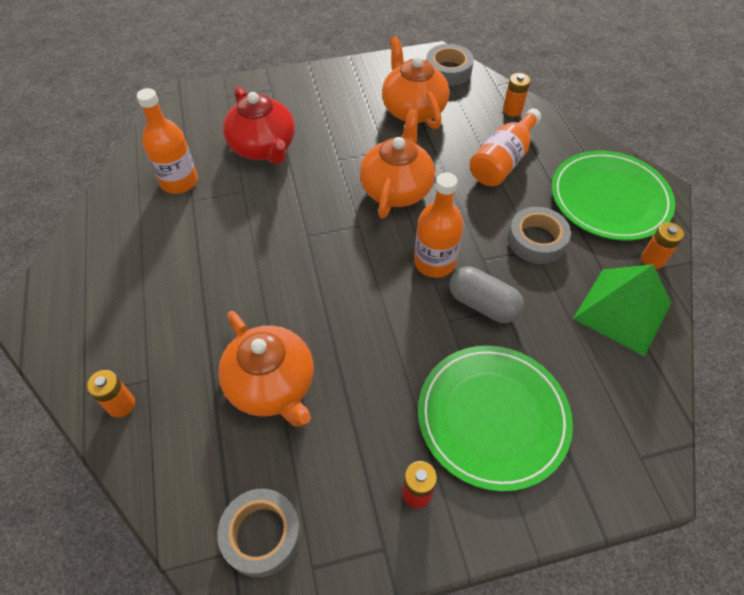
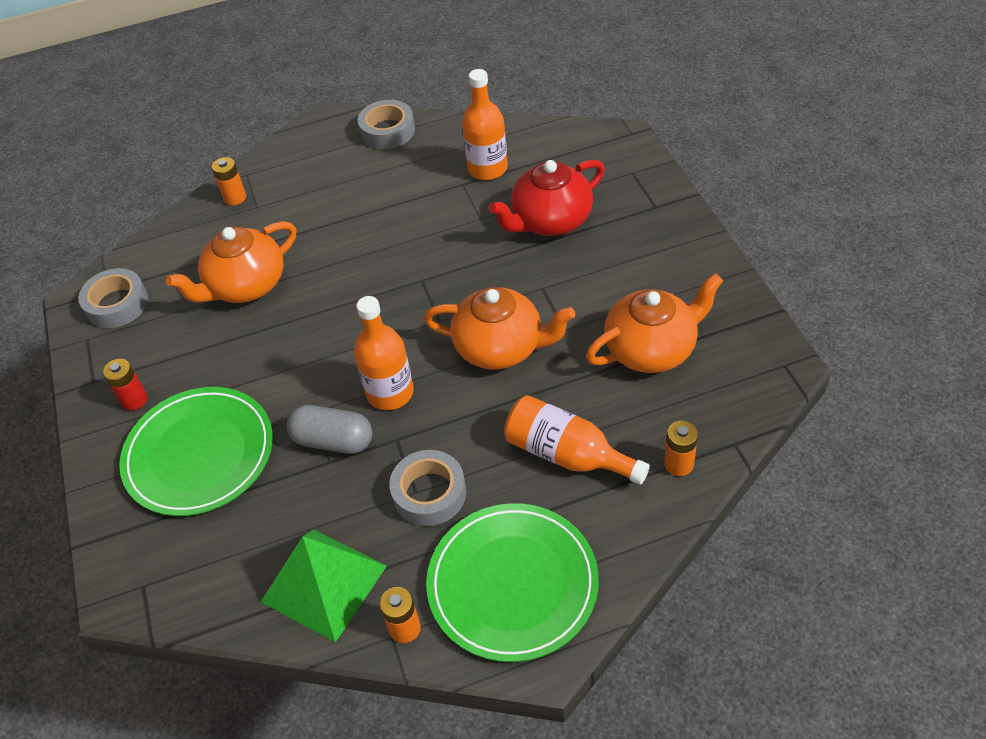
camera: 90 degrees right, 5 degrees down
(448, 71) = (750, 382): grey tape -> grey tape (387, 131)
(483, 304) = (333, 441): grey capsule -> grey capsule turned 75 degrees clockwise

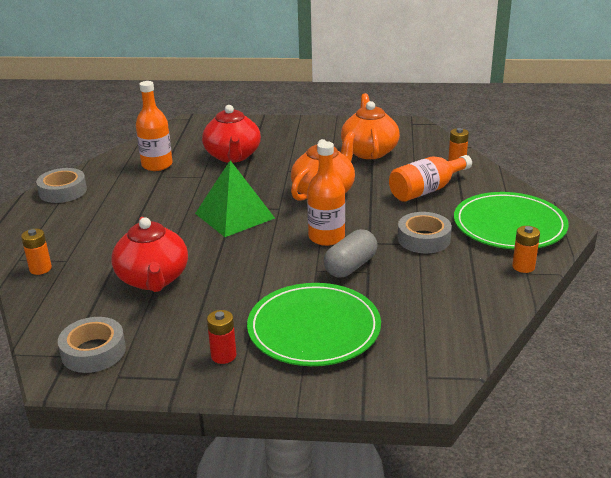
camera: 70 degrees left, 20 degrees down
(246, 286) = (153, 279): orange teapot -> red teapot
(323, 583) = (472, 291): green pyramid -> green pyramid (234, 216)

